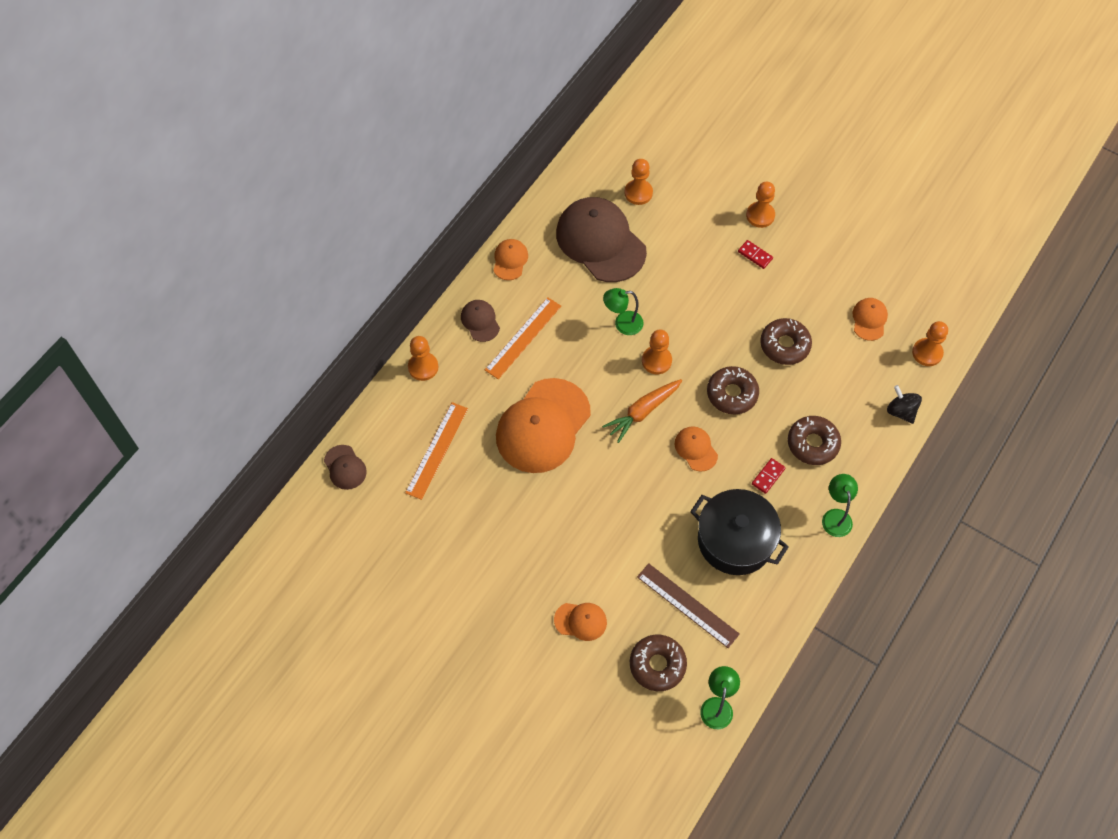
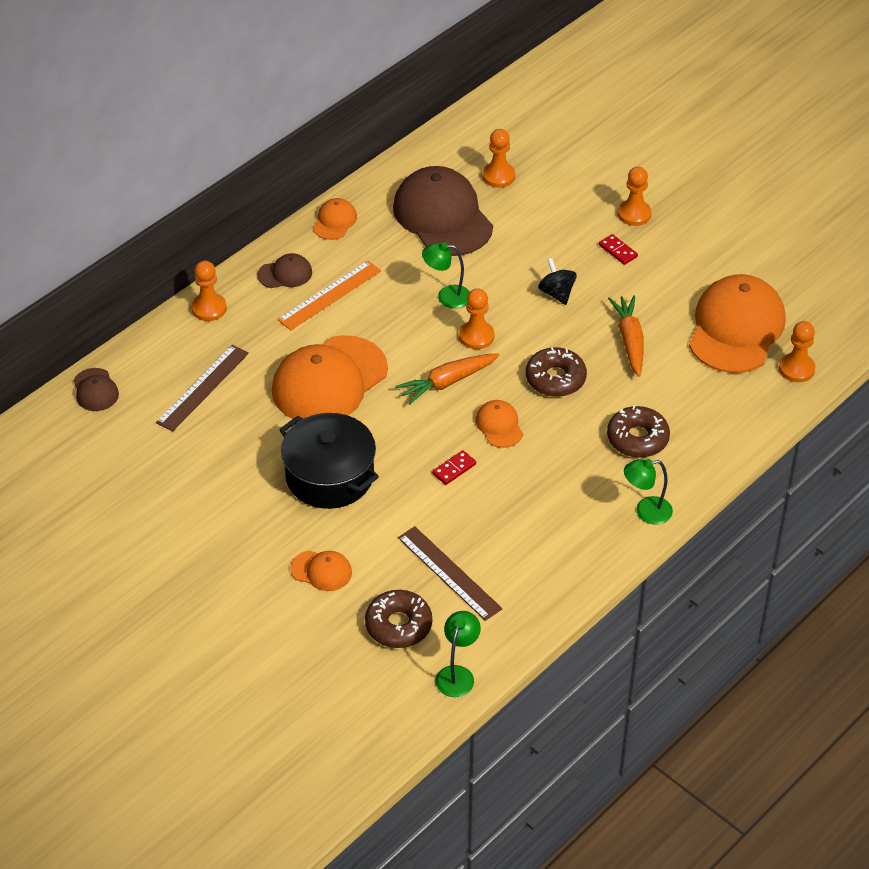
camera: 10 degrees right, 15 degrees down
(437, 450) = (203, 387): orange ruler -> brown ruler
(480, 321) = (285, 274): brown cap -> brown cap turned 90 degrees clockwise
(735, 540) = (521, 518): black pot -> black pot (329, 476)
(768, 476) = (576, 463): red domino -> red domino (454, 469)
(784, 345) = (629, 340): brown donut -> orange carrot
(835, 516) = (646, 512): green lamp -> green lamp turned 105 degrees counterclockwise
(869, 320) = (736, 328): orange cap -> orange cap, size x2.19
(901, 411) = (750, 421): black spinning top -> black spinning top (557, 293)

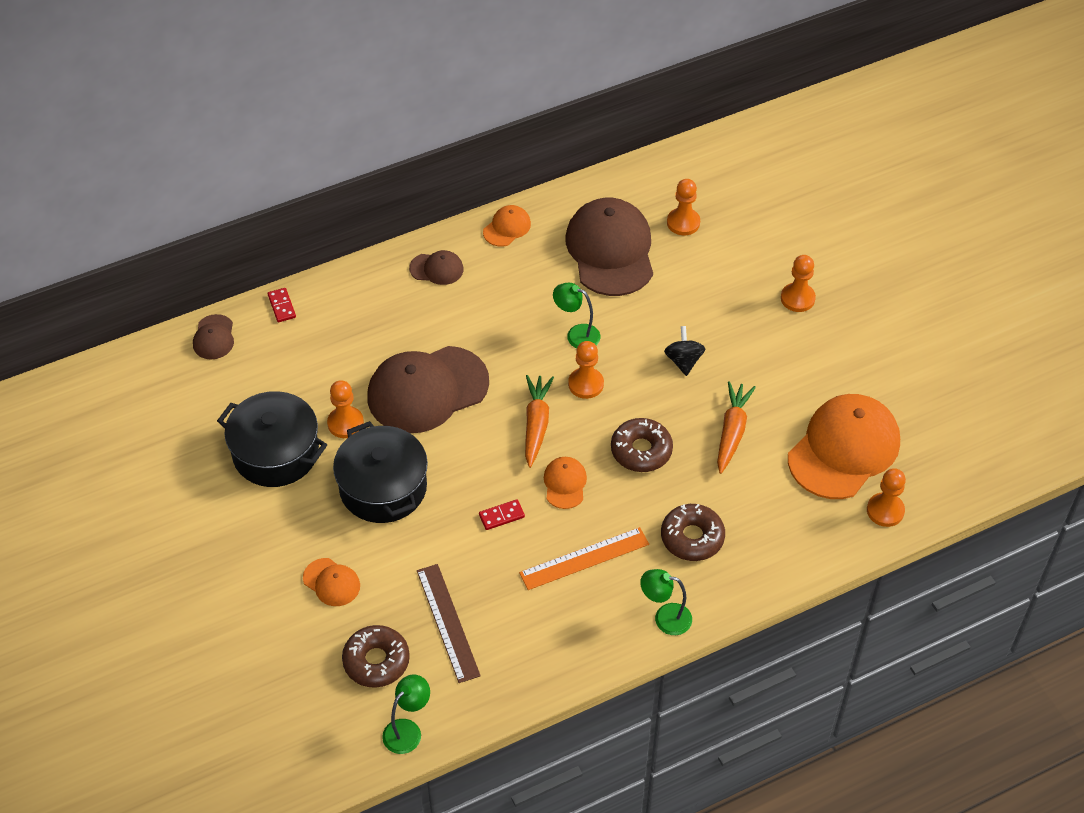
camera: 20 degrees right, 5 degrees up
(203, 387) = (309, 363): brown ruler -> none
(209, 308) = (351, 284): orange pawn -> orange pawn (345, 423)
(210, 474) = (276, 453): none -> black pot
(329, 295) = (467, 302): orange ruler -> orange ruler (584, 558)
(329, 381) = (427, 390): orange cap -> brown cap
(447, 382) = (536, 424): orange carrot -> orange carrot turned 105 degrees clockwise
(618, 251) = (763, 333): red domino -> red domino (281, 306)

